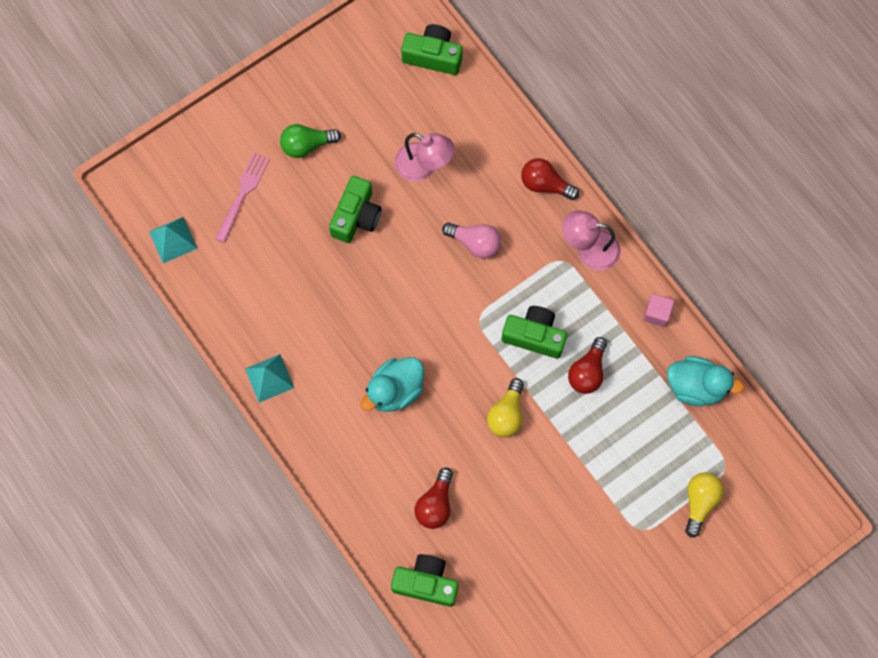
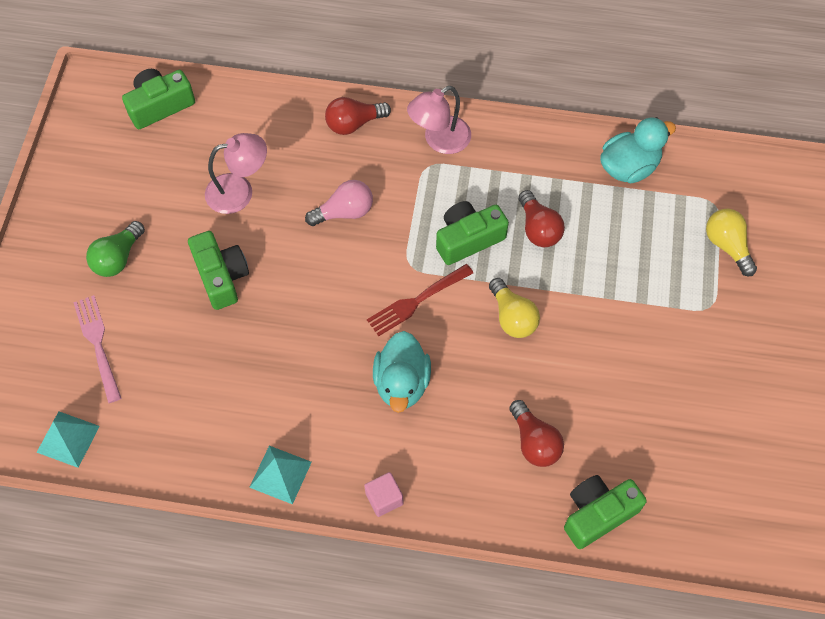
camera: 45 degrees left, 10 degrees down
(459, 347) = (417, 300): none -> red fork
(657, 313) = (541, 142): pink cube -> pink cube (384, 498)

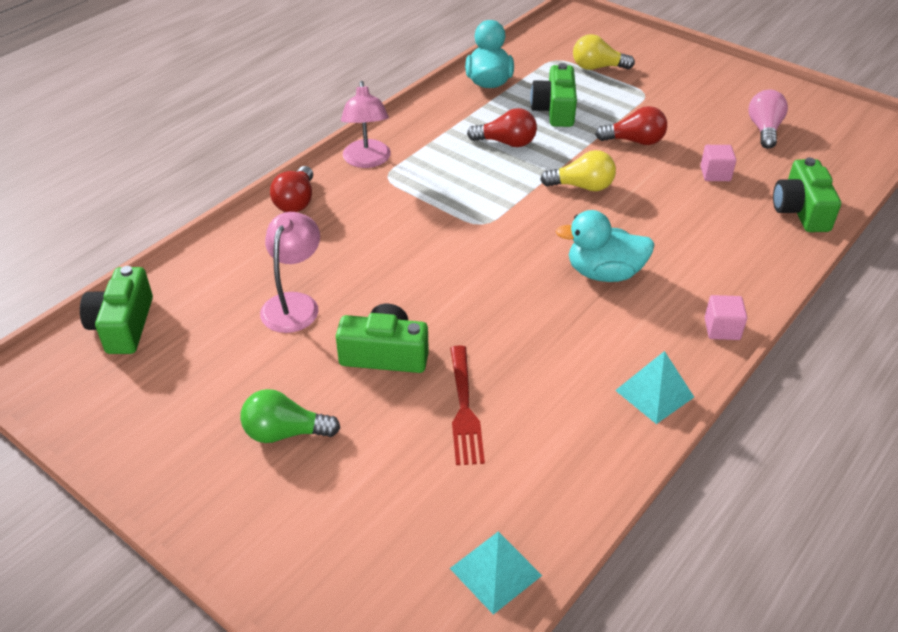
camera: 60 degrees left, 20 degrees down
(98, 345) = (387, 493): pink fork -> none
(118, 258) = (285, 433): green light bulb -> green light bulb turned 120 degrees clockwise
(344, 212) = (388, 242): pink light bulb -> pink light bulb (764, 130)
(401, 383) = (604, 273): turquoise duck -> turquoise duck turned 150 degrees clockwise
(417, 300) = (523, 232): red fork -> red fork (464, 408)
(468, 239) = (484, 182): green camera -> green camera (555, 110)
(534, 442) = (713, 218): red light bulb -> red light bulb (634, 141)
(608, 419) = (715, 174): none -> pink cube

